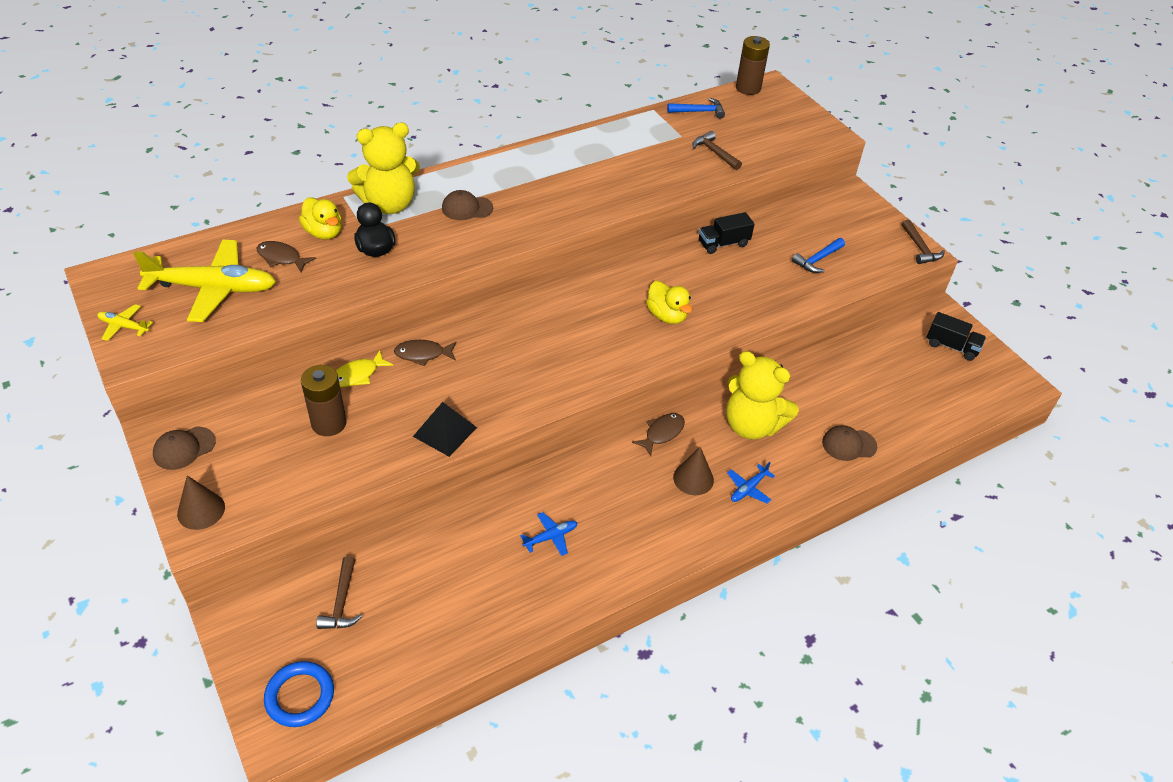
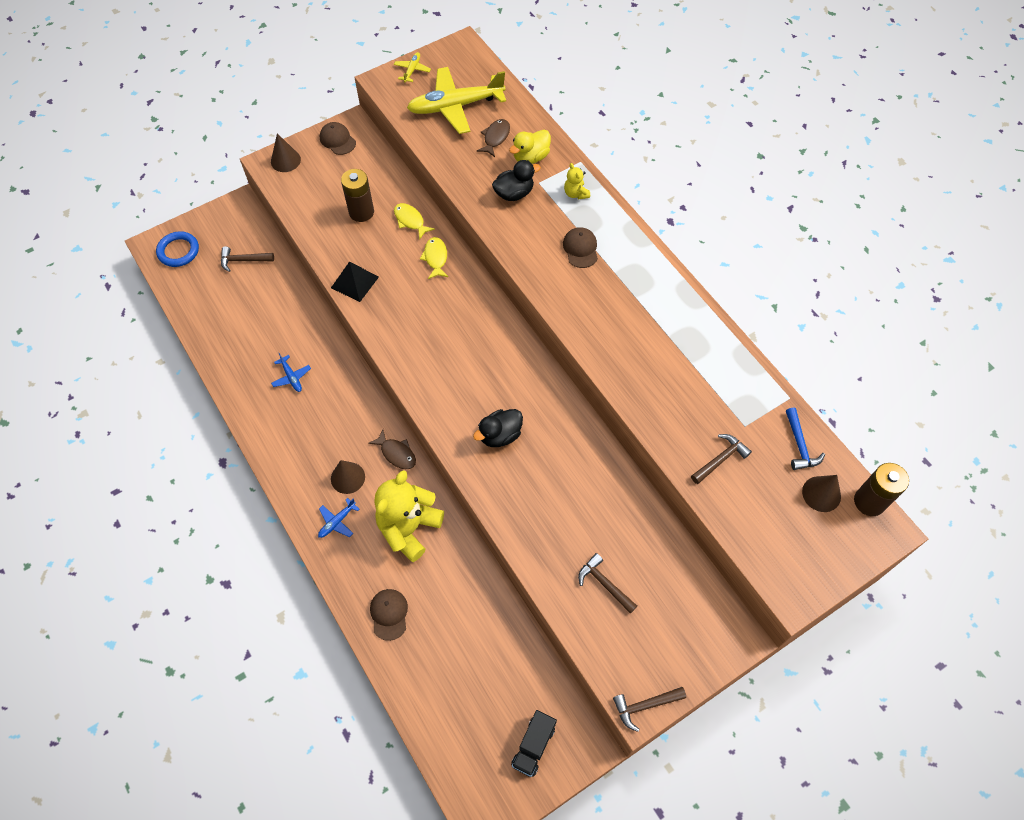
camera: 90 degrees right, 15 degrees up
(212, 288) = (456, 106): yellow plane -> yellow plane turned 75 degrees clockwise
(389, 204) = (575, 193): yellow teddy bear -> yellow teddy bear, size x0.45
(423, 354) = (435, 258): brown fish -> yellow fish
(667, 315) = (500, 435): yellow duck -> black duck
(723, 244) = (615, 489): black truck -> none
(743, 108) = (821, 494): none -> brown cone
(748, 488) = (337, 521): blue plane -> blue plane turned 90 degrees counterclockwise
(817, 260) = (604, 583): blue hammer -> brown hammer

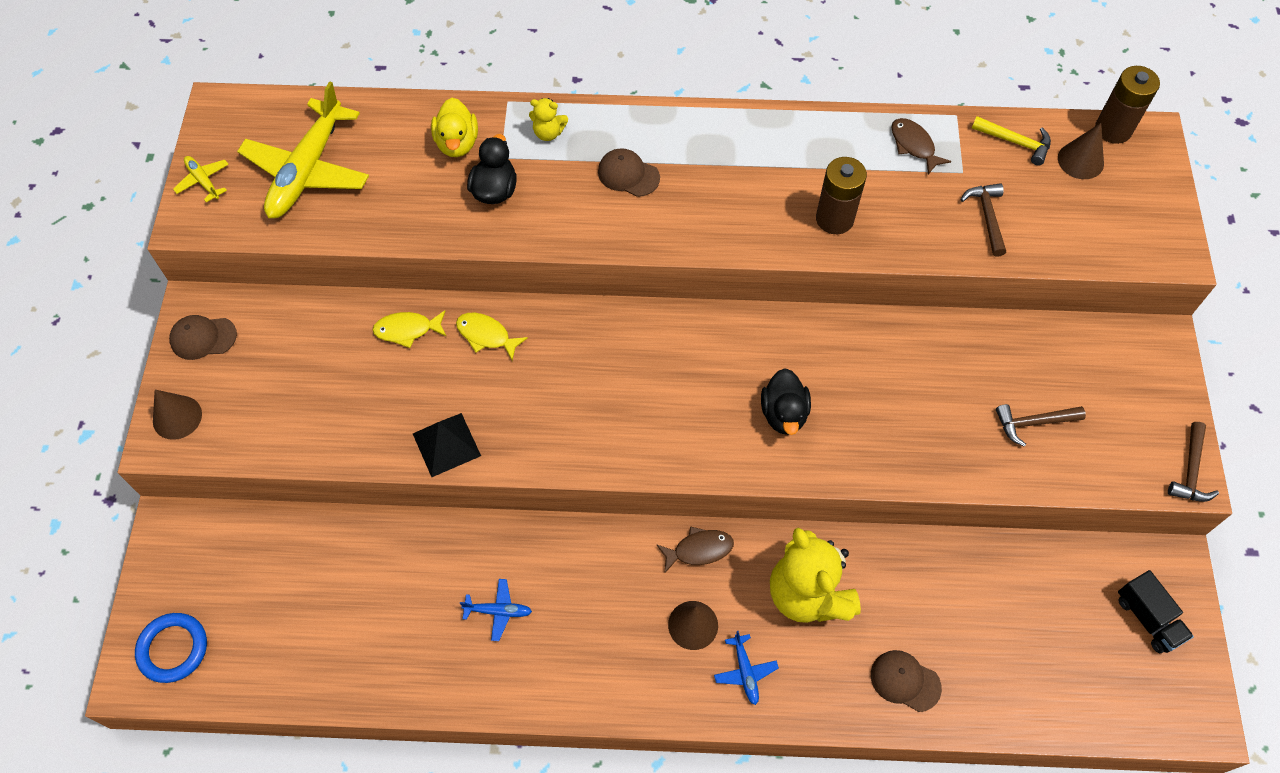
camera: 55 degrees left, 0 degrees up
(243, 260) = (264, 571): brown hammer -> none
(361, 212) = (345, 376): brown battery -> brown battery (834, 219)
(495, 137) = (395, 159): brown fish -> brown fish (914, 145)
(799, 445) = (1015, 142): blue hammer -> yellow hammer

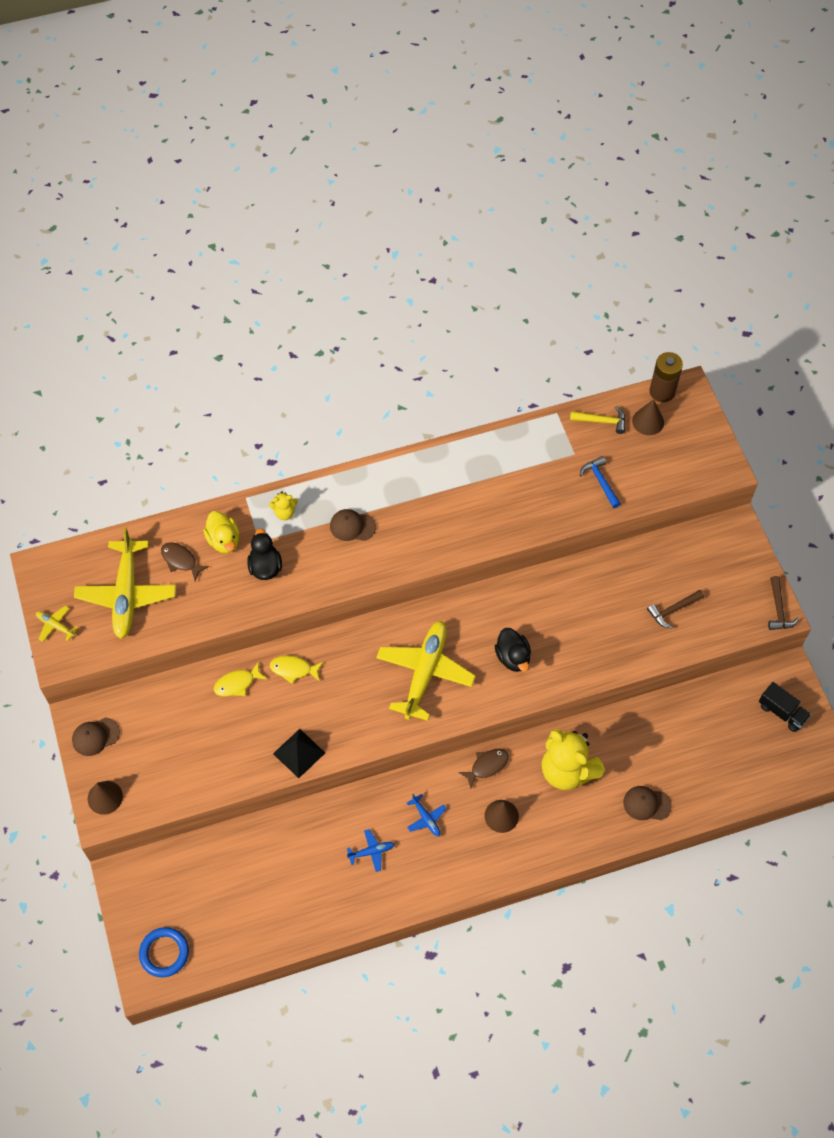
camera: 20 degrees left, 0 degrees up
(656, 395) = (424, 673): none -> yellow plane
(745, 671) = (545, 833): blue plane -> blue plane (426, 818)
(834, 219) = (502, 514): brown battery -> none
(914, 145) = (536, 444): brown fish -> brown fish (180, 560)
(987, 217) = (600, 481): brown hammer -> blue hammer

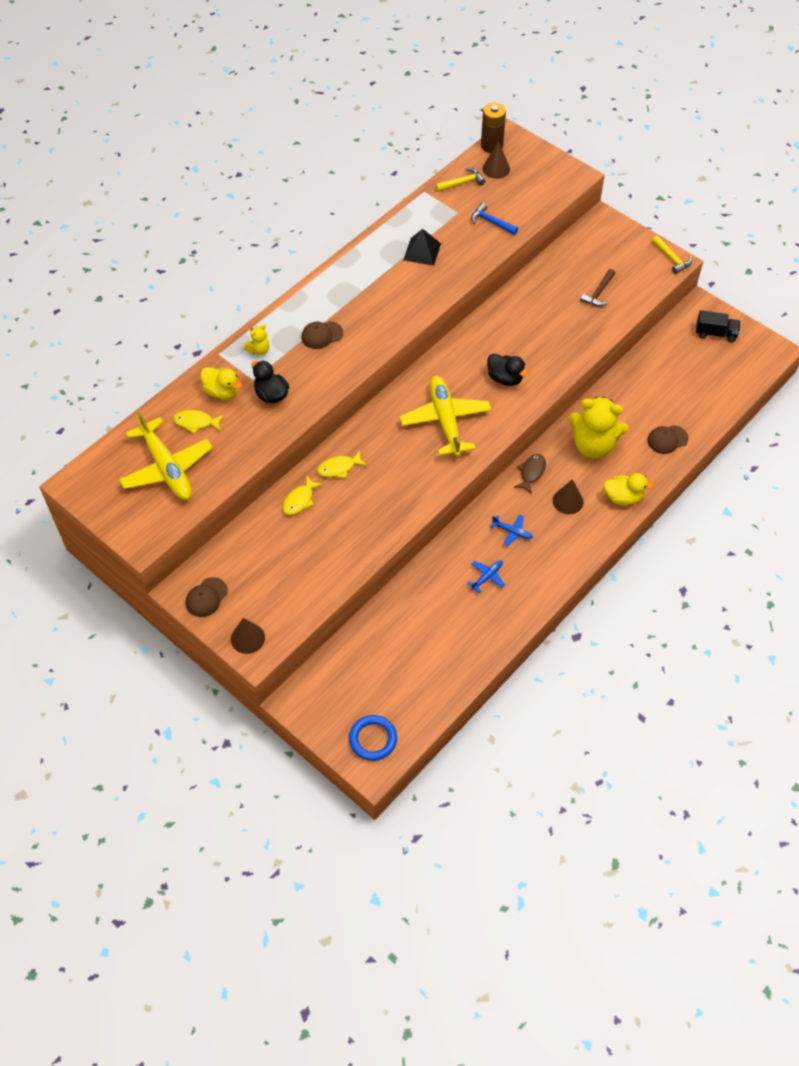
camera: 30 degrees left, 5 degrees down
(55, 626) = (120, 520): yellow plane -> none
(180, 560) = (196, 422): brown fish -> yellow fish
(299, 753) = (387, 525): black pyramid -> black pyramid (422, 251)
(558, 842) = (623, 497): none -> yellow duck
(778, 609) = (672, 258): brown hammer -> yellow hammer

